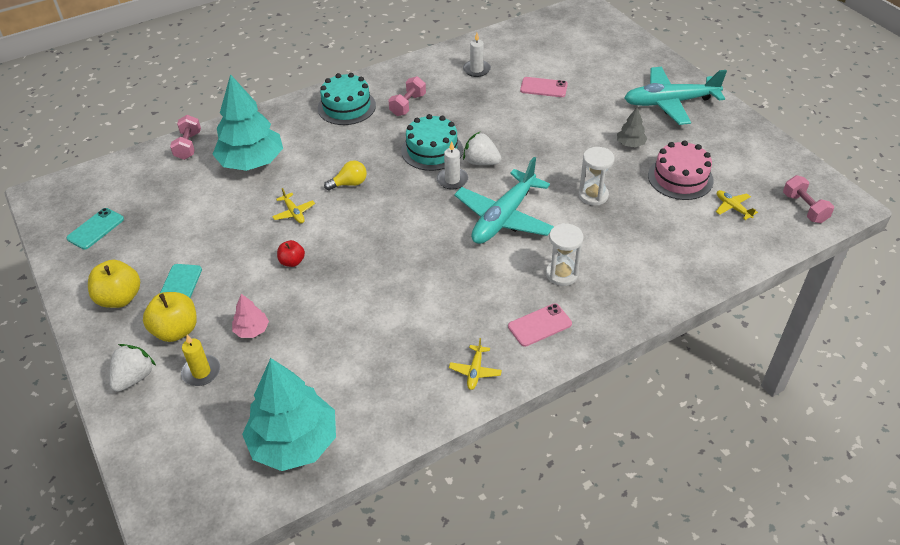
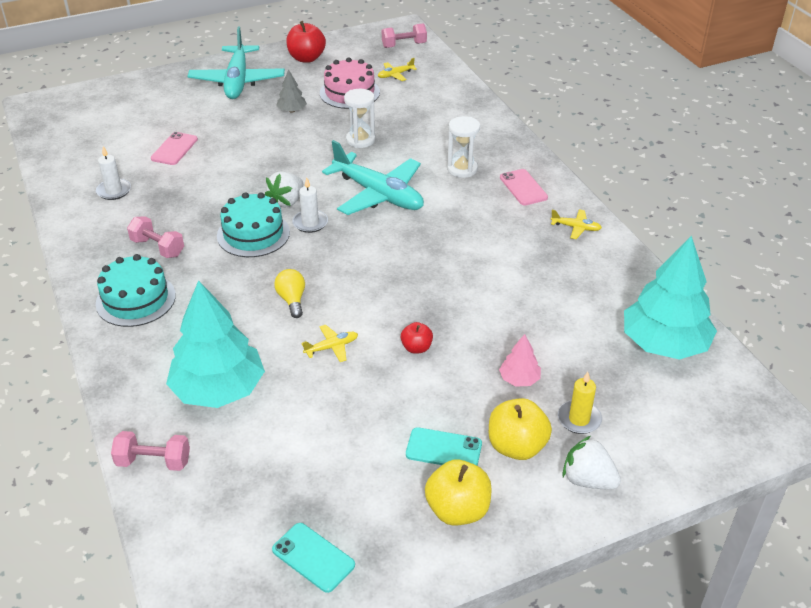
camera: 85 degrees left, 5 degrees down
(736, 139) = (306, 58): none -> red apple

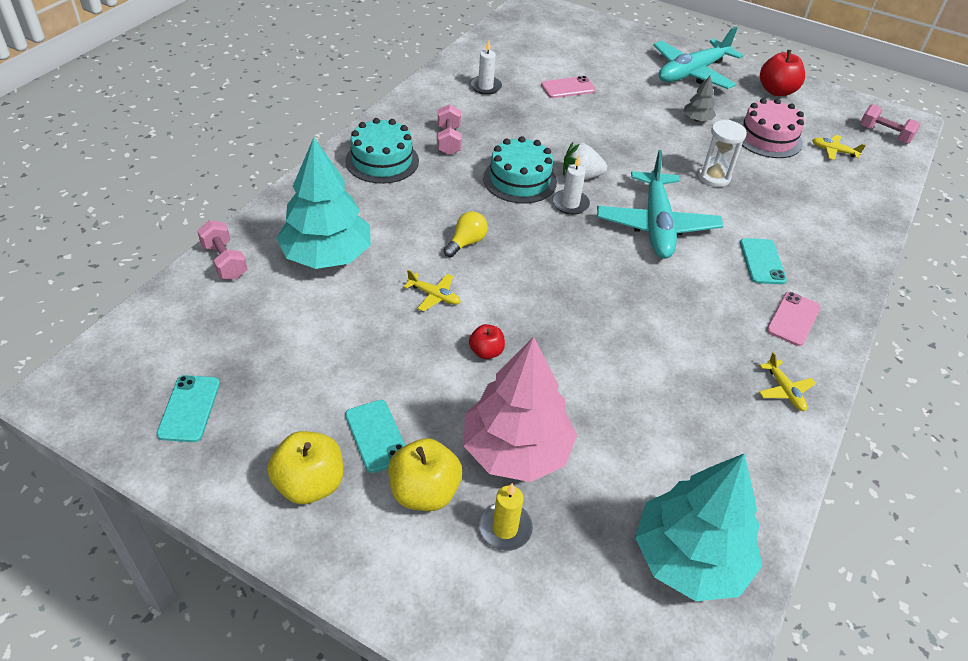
camera: 50 degrees right, 5 degrees up
(462, 169) = (762, 261): white hourglass -> turquoise phone
(519, 379) = (516, 450): pink tree -> pink tree, size x2.26
(588, 480) = (427, 577): white strawberry -> none

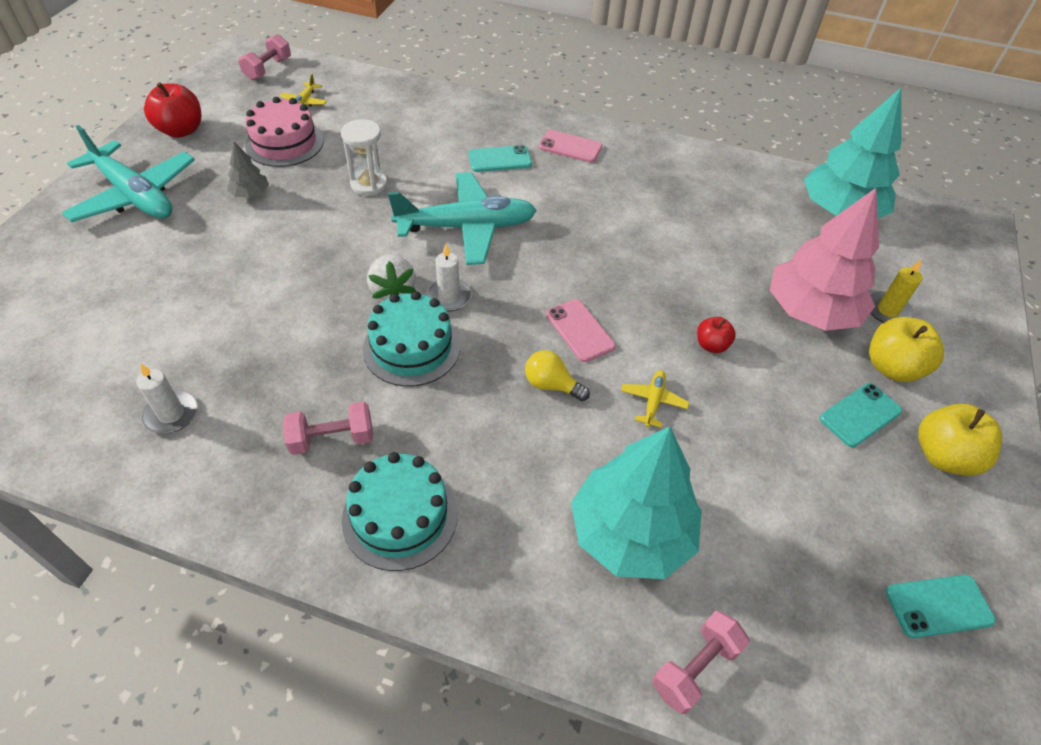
camera: 100 degrees left, 5 degrees up
(568, 88) = (174, 315): pink phone -> pink phone (579, 330)
(784, 391) = (656, 157): yellow plane -> none

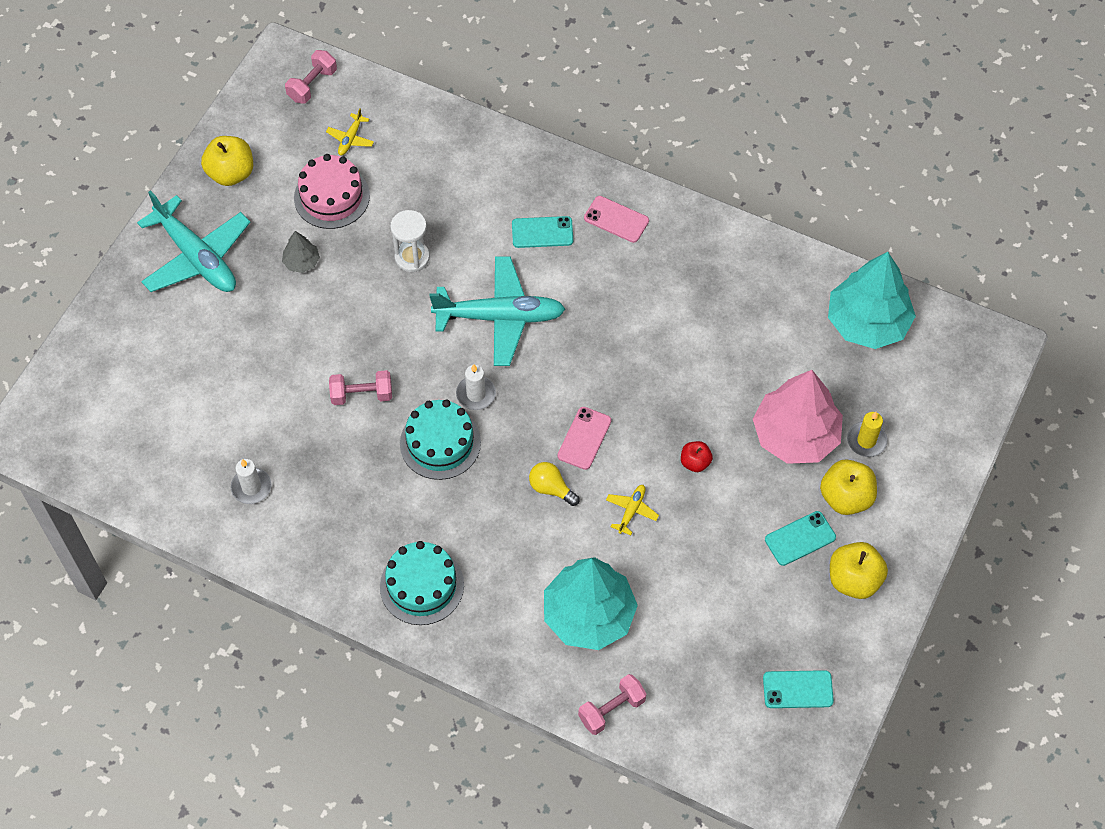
camera: 10 degrees right, 10 degrees up
(181, 130) = (231, 173): red apple -> yellow apple
(332, 438) = (374, 519): pink dumbbell -> pink dumbbell (362, 394)
(392, 290) = (428, 384): white strawberry -> none
(579, 330) = (584, 438): pink phone -> pink phone turned 45 degrees clockwise

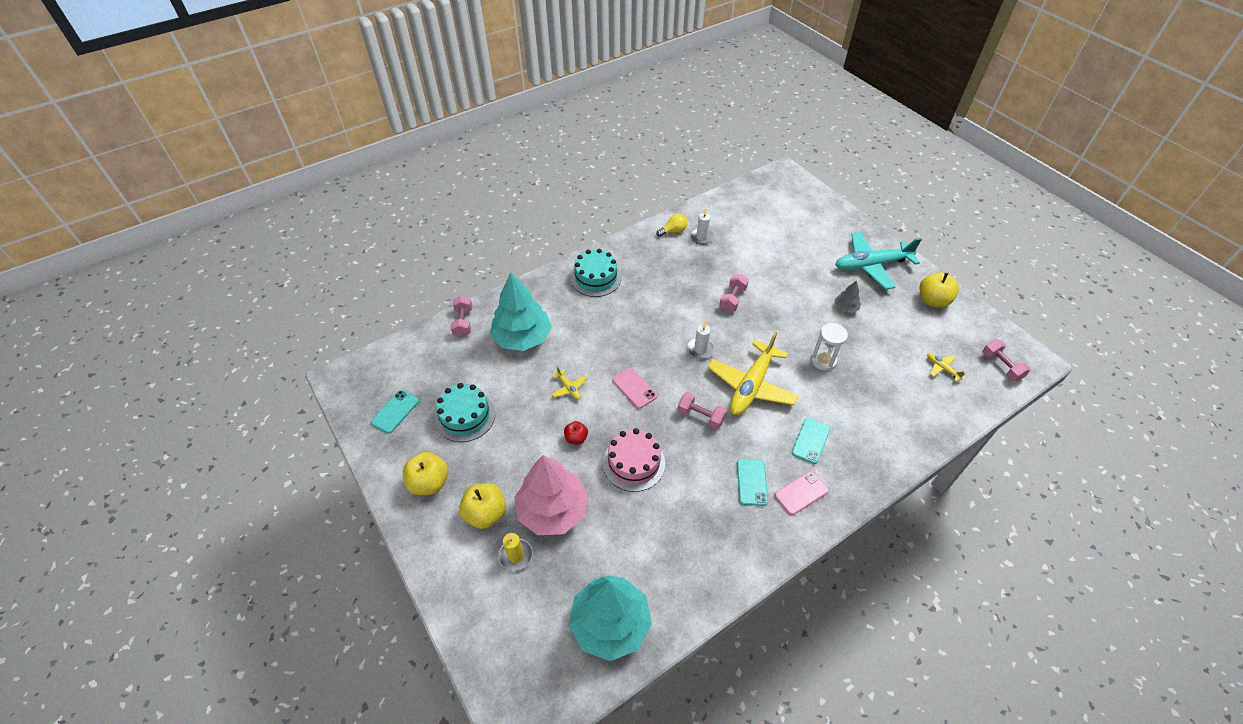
camera: 120 degrees right, 10 degrees down
(332, 197) = (893, 340): pink cake -> pink cake (634, 463)
(440, 443) = (677, 320): turquoise cake -> turquoise cake (465, 416)
(500, 317) = (751, 386): turquoise plane -> yellow plane
(551, 488) = (612, 356): yellow light bulb -> yellow light bulb (673, 231)
(579, 350) = (700, 416): none -> pink dumbbell
(800, 538) = (481, 468): turquoise phone -> turquoise phone (752, 482)

